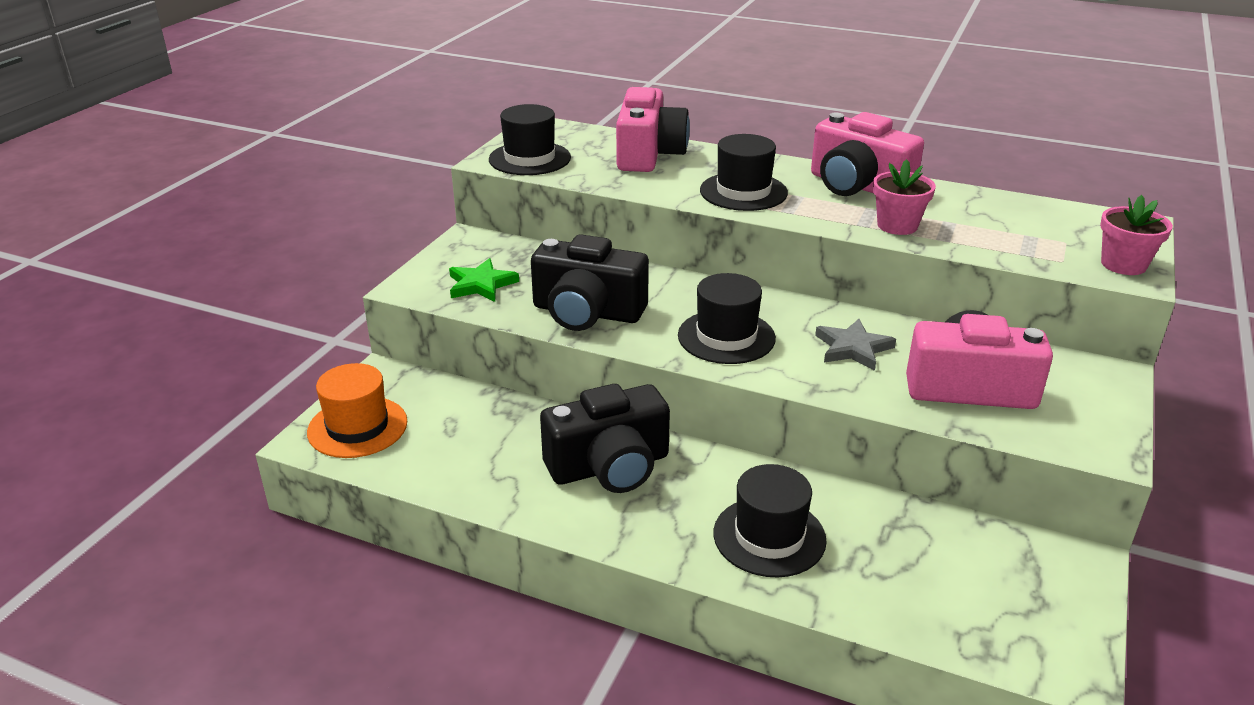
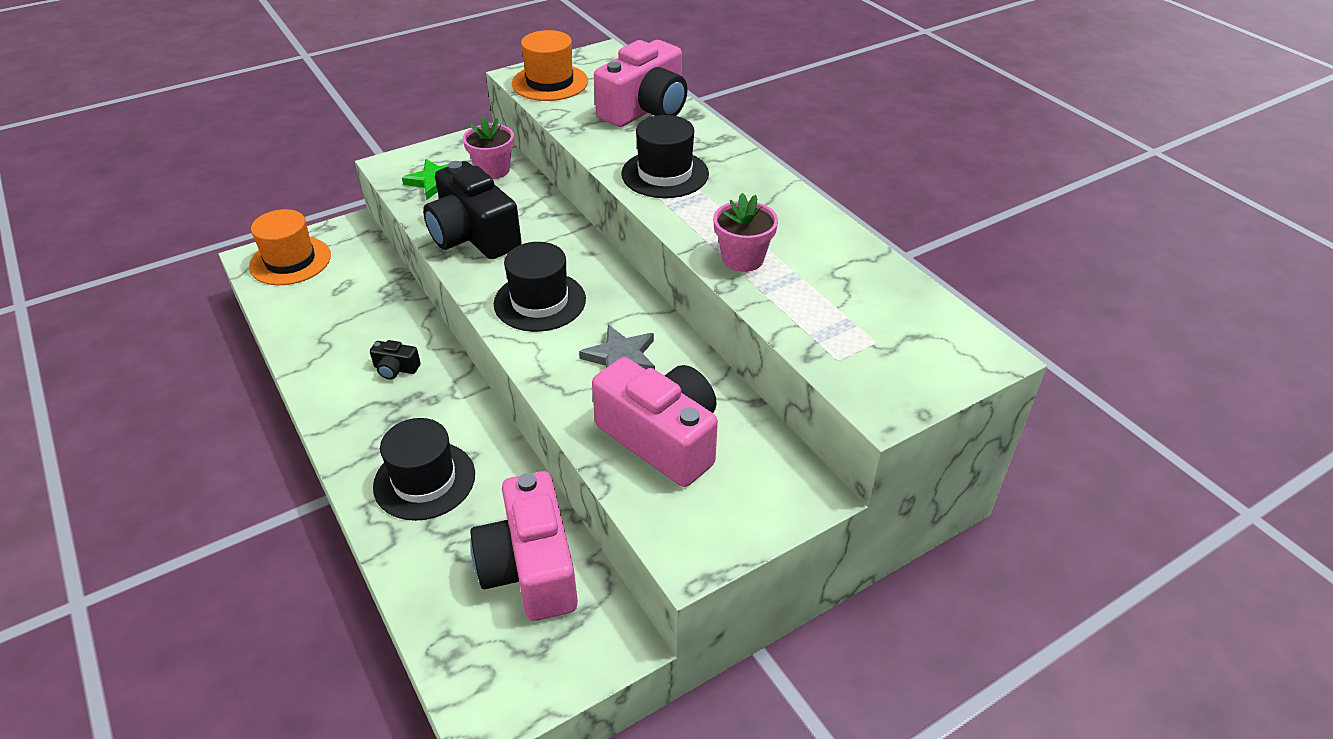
camera: 35 degrees right, 10 degrees up
(529, 158) = (550, 83): black hat -> orange hat
(609, 467) = (396, 369): black camera -> black camera, size x0.42
(857, 186) = (773, 205): pink camera -> pink camera (530, 568)
(1123, 264) = (893, 390): pink flower pot -> pink flower pot (493, 170)

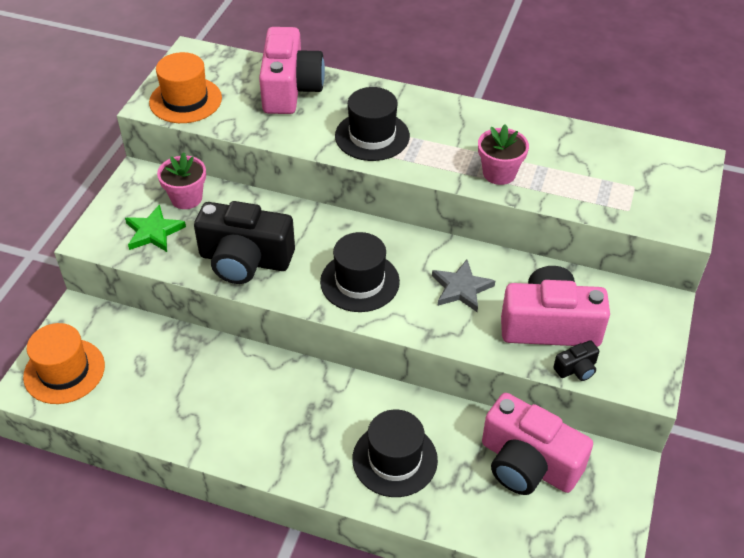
camera: 40 degrees left, 5 degrees up
(396, 369) = (271, 399): black camera -> black camera (576, 369)

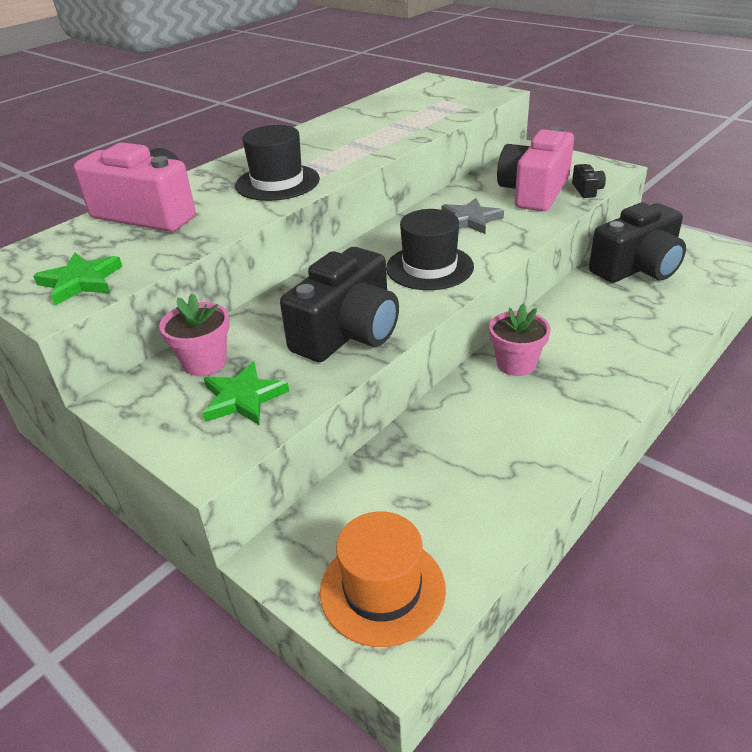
camera: 65 degrees left, 10 degrees down
(185, 100) = (80, 282): orange hat -> green star
(394, 459) = (617, 332): black hat -> none
(499, 173) = (385, 139): pink flower pot -> pink flower pot (516, 364)
(527, 463) = (637, 268): pink camera -> black camera

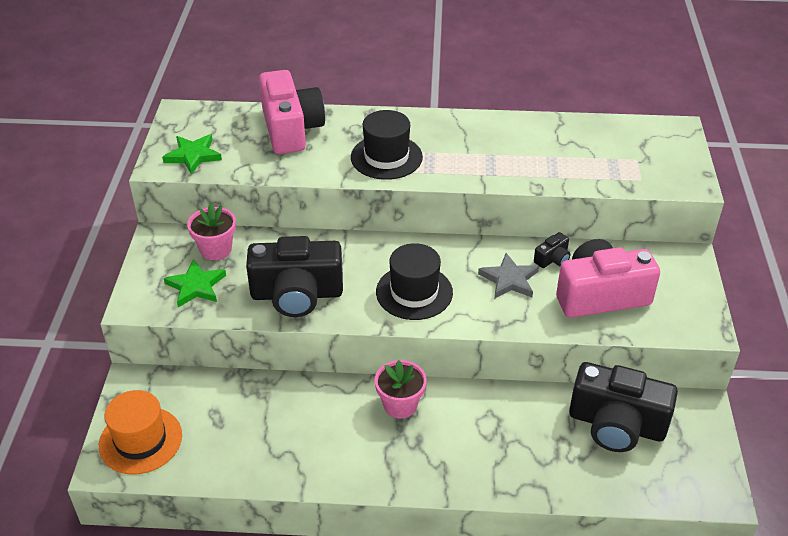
camera: 50 degrees right, 5 degrees up
(587, 190) = (639, 327): black camera -> black camera (552, 259)

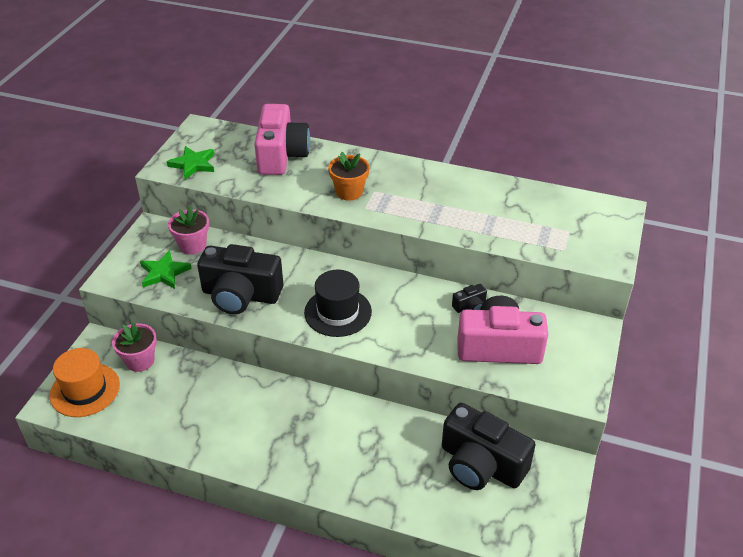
camera: 15 degrees right, 0 degrees up
(386, 157) = (349, 192): black hat -> orange flower pot
(400, 405) = (301, 406): pink flower pot -> pink flower pot (140, 361)
(509, 279) = (424, 317): grey star -> none

